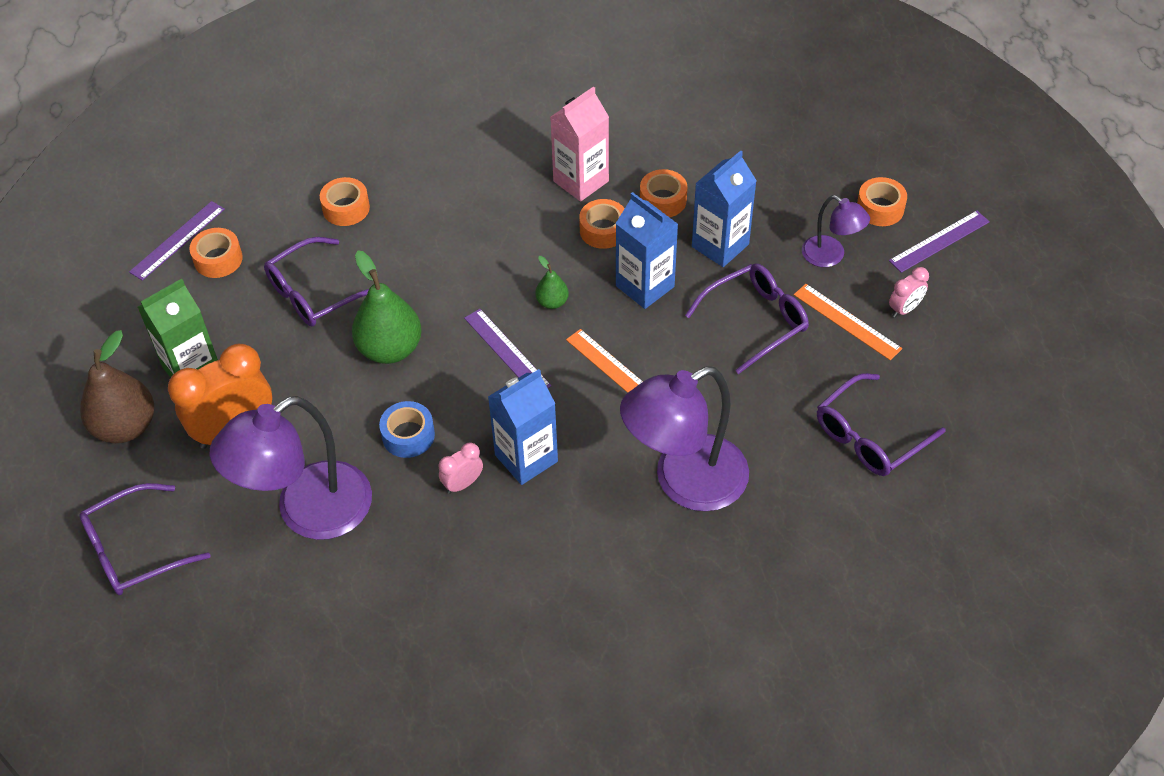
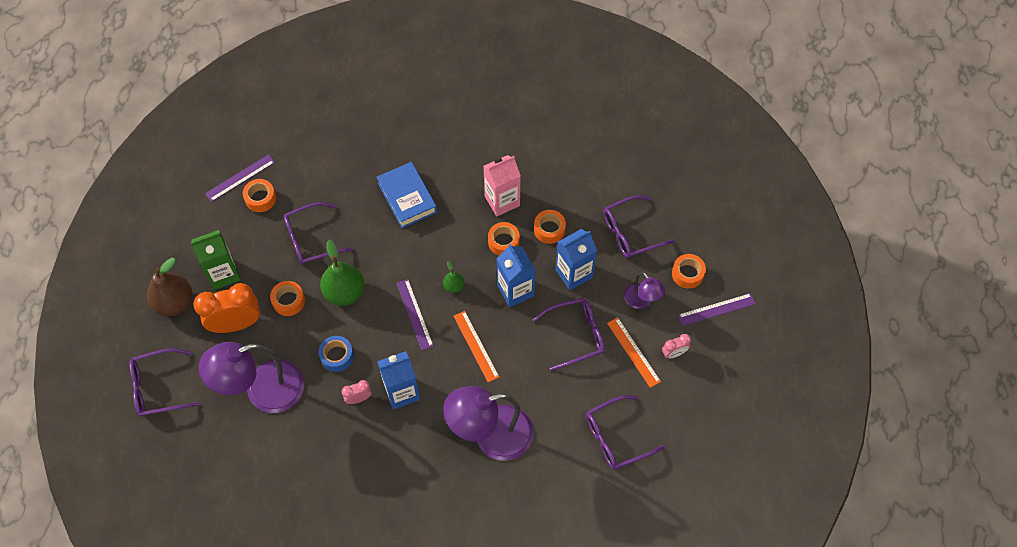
camera: 15 degrees right, 10 degrees up
(346, 208) = (349, 182): orange tape -> orange tape (288, 301)
(440, 208) = (407, 198): none -> blue book
(780, 177) = (631, 232): none -> purple glasses

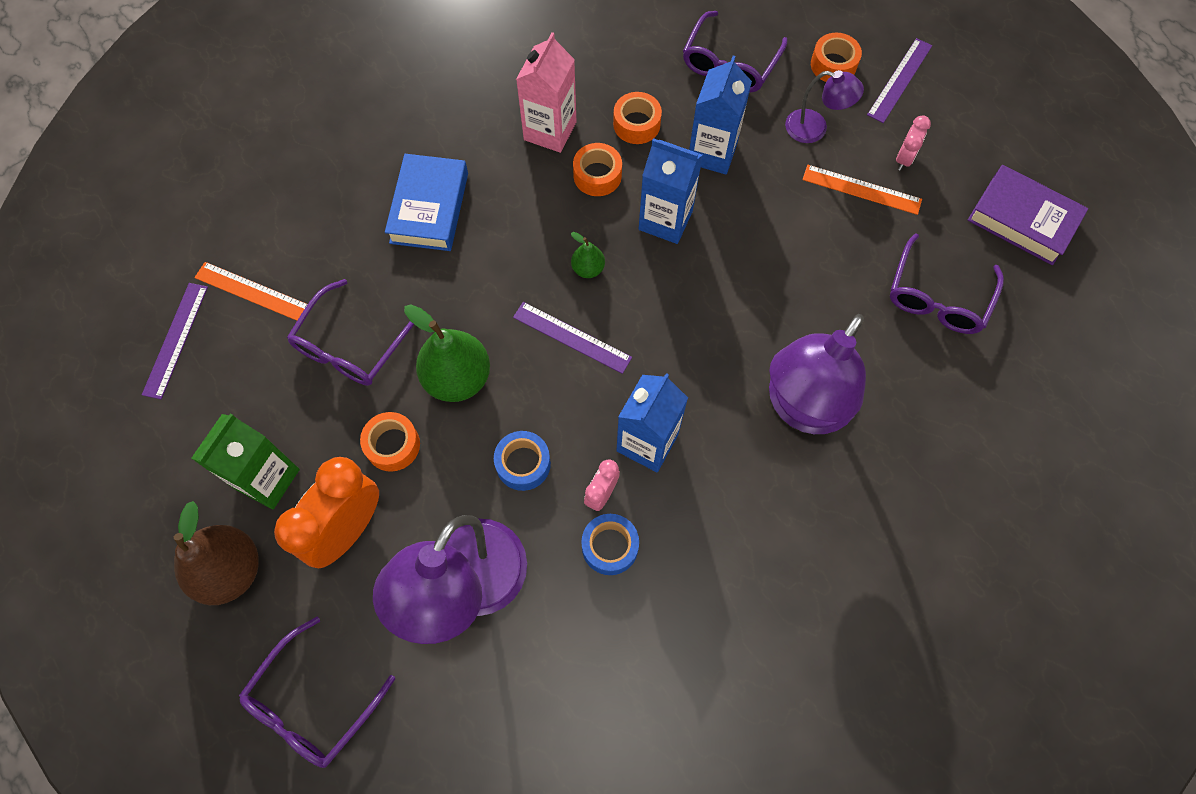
camera: 40 degrees left, 5 degrees up
(260, 198) = (230, 345): orange tape -> none
(340, 425) = (610, 547): none -> blue tape
(407, 198) = (429, 208): blue book -> blue book turned 75 degrees clockwise
(476, 346) = (682, 318): orange ruler -> orange ruler (252, 292)
(575, 335) = (782, 219): purple glasses -> none
(705, 434) = (1022, 220): none -> purple book

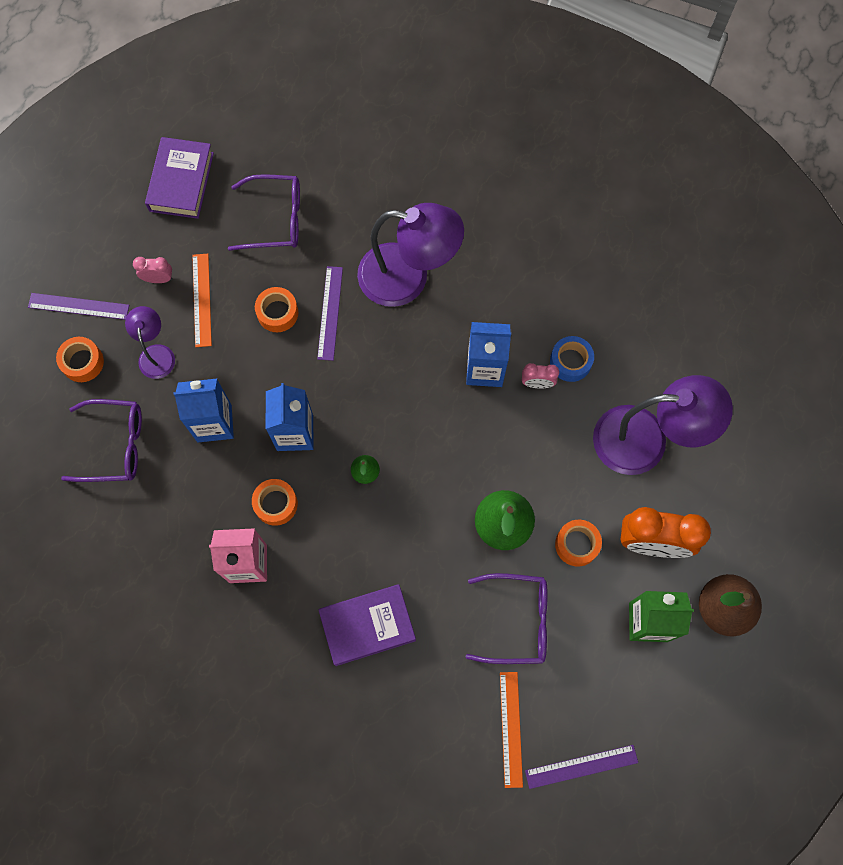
camera: 115 degrees left, 5 degrees up
(313, 703) = (770, 500): purple glasses -> none
(429, 208) = (367, 626): blue book -> purple book
(523, 464) = (543, 445): blue tape -> none
(572, 337) = (429, 457): purple ruler -> purple ruler (330, 313)
(636, 124) = (211, 495): orange tape -> orange tape (277, 313)

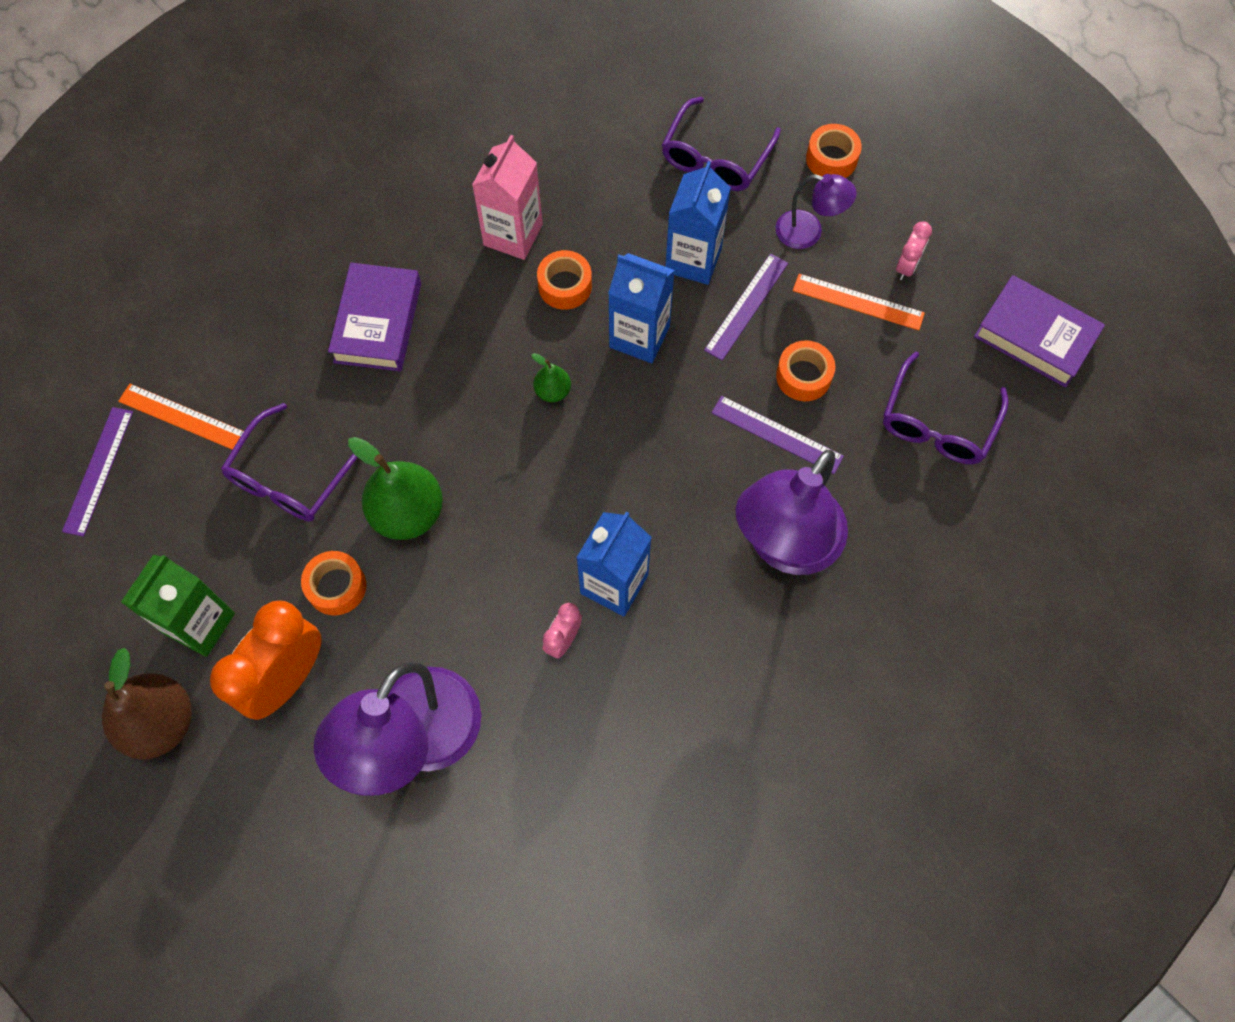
camera: 115 degrees right, 5 degrees down
(78, 306) = (905, 176): purple ruler -> purple ruler (746, 306)
(570, 362) = (571, 697): blue tape -> none

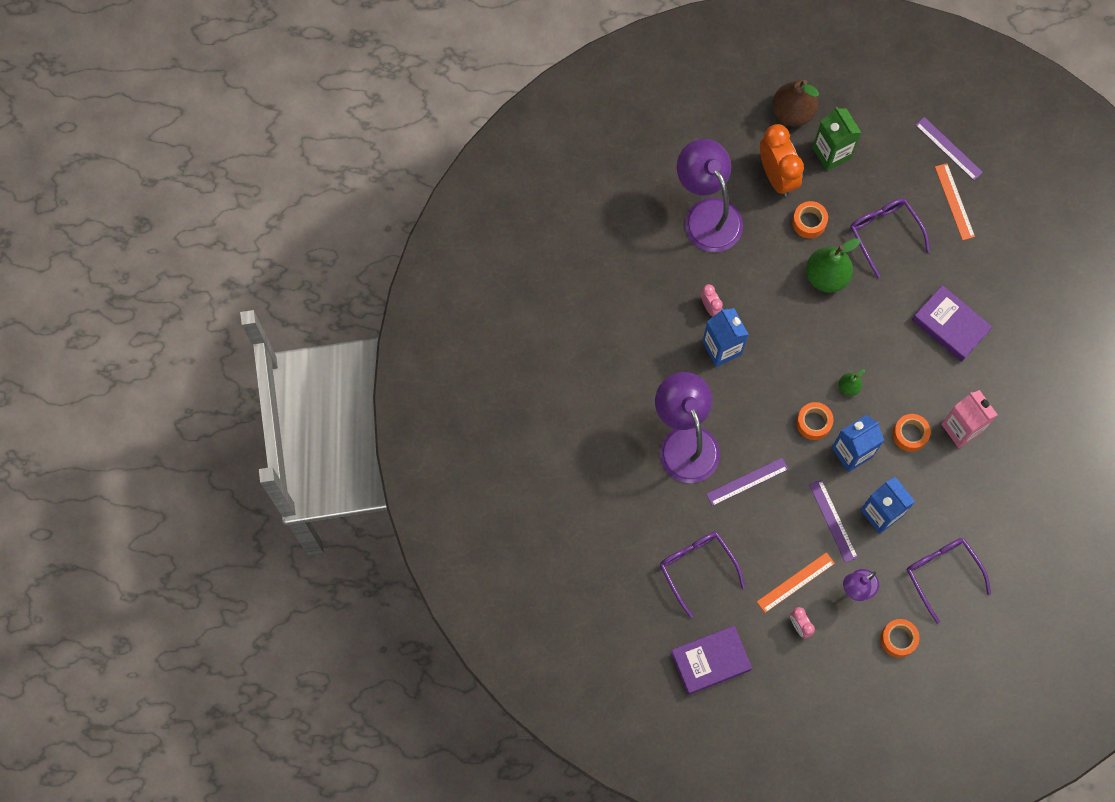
camera: 125 degrees right, 5 degrees up
(182, 417) = (954, 201): orange ruler -> orange ruler turned 75 degrees counterclockwise
(803, 376) = (771, 520): orange tape -> orange tape (813, 423)

